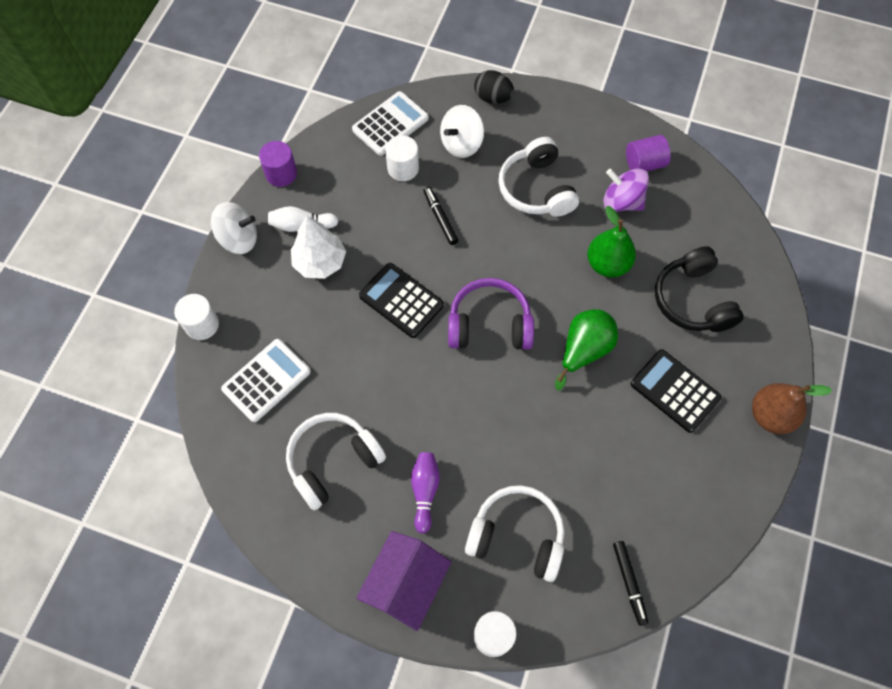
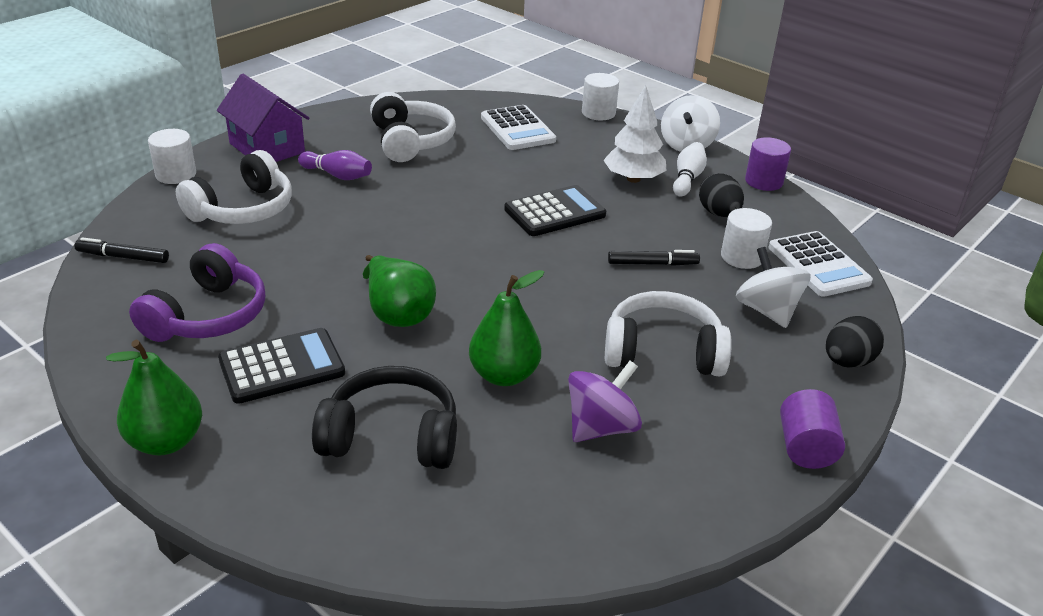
camera: 110 degrees right, 30 degrees down
(348, 193) = (718, 213): none -> black egg
(489, 324) = (484, 258): purple headphones -> purple headphones (208, 316)
(644, 164) = (663, 481): purple cylinder -> purple cylinder (805, 448)
(770, 415) = (166, 441): brown pear -> green pear

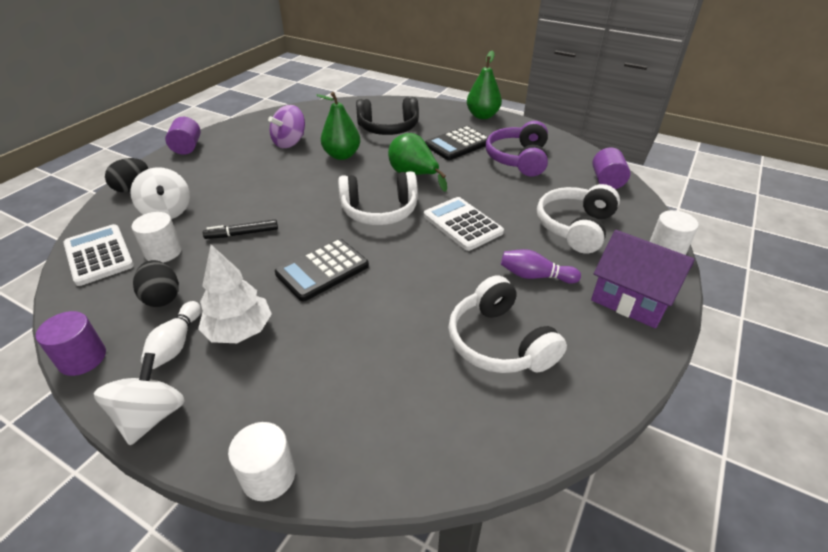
camera: 170 degrees right, 5 degrees up
(123, 257) = (607, 181): black marker -> purple cylinder
(517, 129) = (383, 399): white calculator -> white calculator (462, 224)
(663, 352) = (249, 178): white headphones -> white headphones (379, 211)

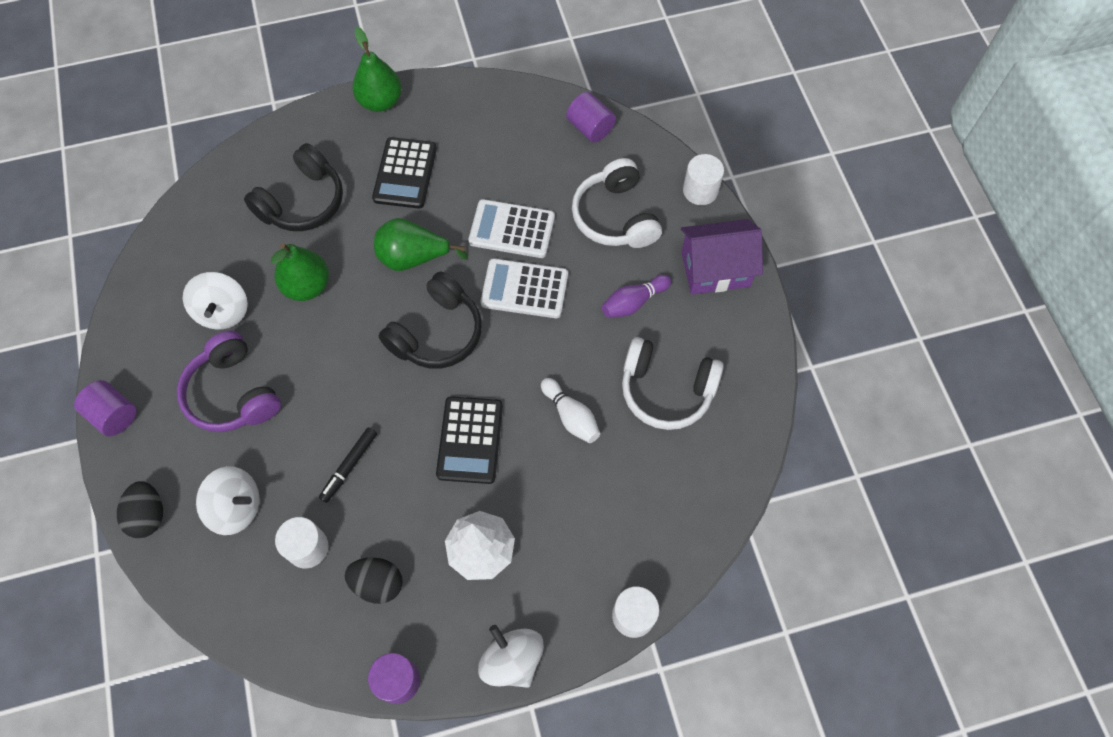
camera: 45 degrees left, 25 degrees up
(99, 255) = (252, 604): white calculator -> white calculator (512, 229)
(176, 344) = (450, 603): white bowling pin -> white bowling pin (571, 416)
(290, 142) = (223, 312): purple spinning top -> white spinning top
(379, 211) = (437, 333): white headphones -> black headphones
(518, 159) = (486, 153): purple headphones -> purple headphones (233, 393)

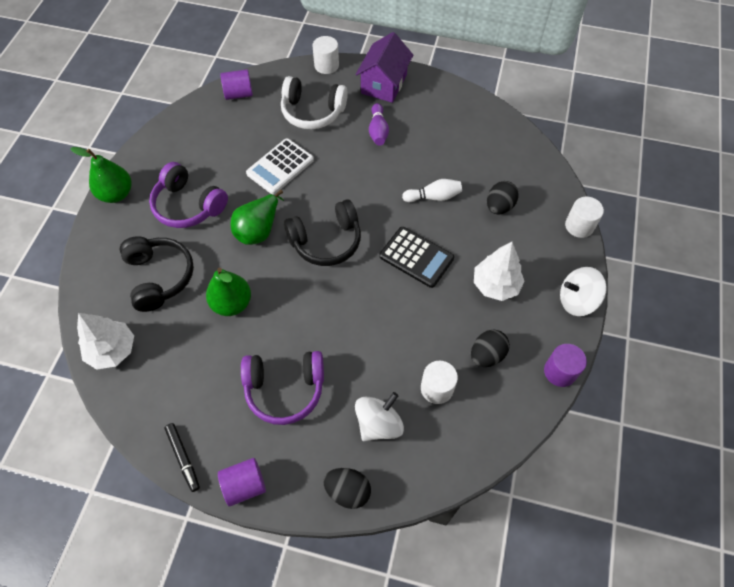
camera: 60 degrees left, 5 degrees down
(200, 214) = (112, 350): none -> white tree
(223, 312) = (211, 368): white spinning top -> none
(349, 466) = (391, 336): black marker -> black marker (183, 458)
(405, 173) = (188, 205): black calculator -> purple headphones
(437, 333) = (326, 241): black headphones -> black headphones turned 90 degrees clockwise
(524, 289) = (328, 180): white calculator -> none
(603, 500) = (499, 206): none -> black egg
(666, 390) = (447, 143): white headphones -> none

